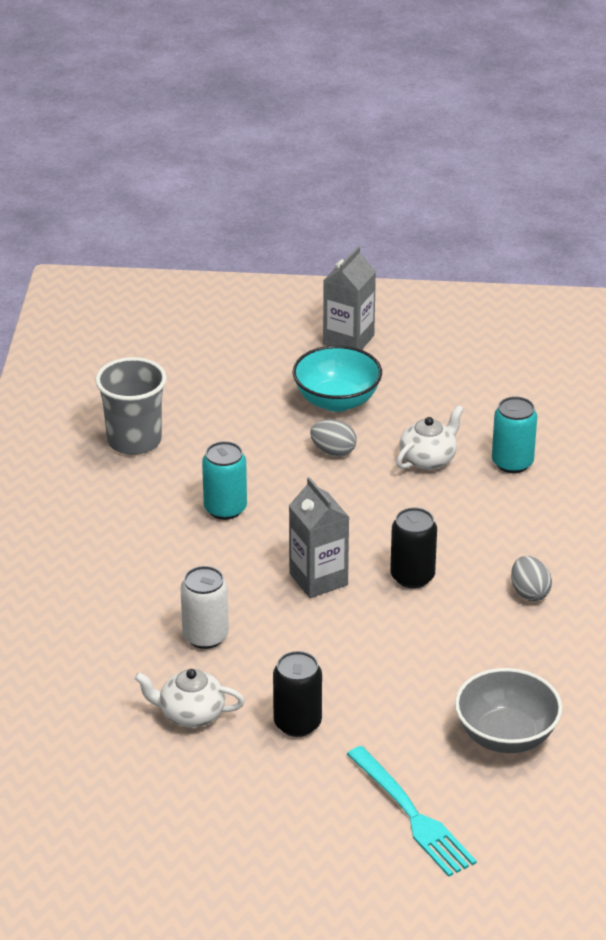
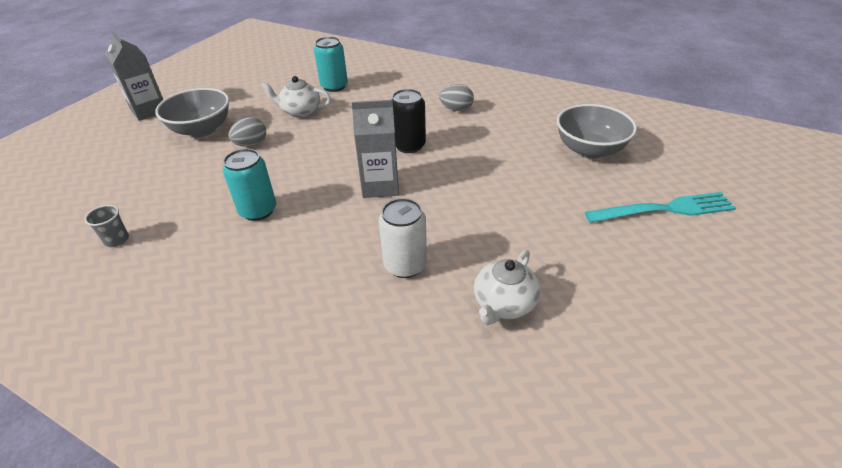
camera: 65 degrees left, 5 degrees up
(134, 441) = (117, 240): grey cup -> grey cup, size x0.44
(297, 723) = (541, 240): black can -> none
(337, 401) = (202, 130): turquoise bowl -> grey bowl
(428, 459) = (300, 111): white teapot -> white teapot turned 60 degrees counterclockwise

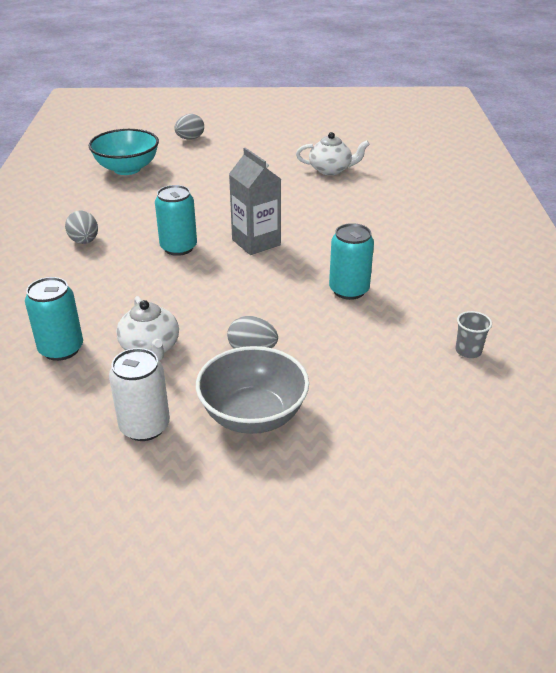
camera: 120 degrees left, 5 degrees down
(149, 110) = (243, 522): grey carton -> none
(405, 265) = (335, 206): white can -> white can (144, 426)
(409, 146) = (178, 247): black can -> turquoise can
(589, 150) = (127, 169): grey bowl -> turquoise bowl
(665, 209) = (190, 139): turquoise fork -> grey egg

